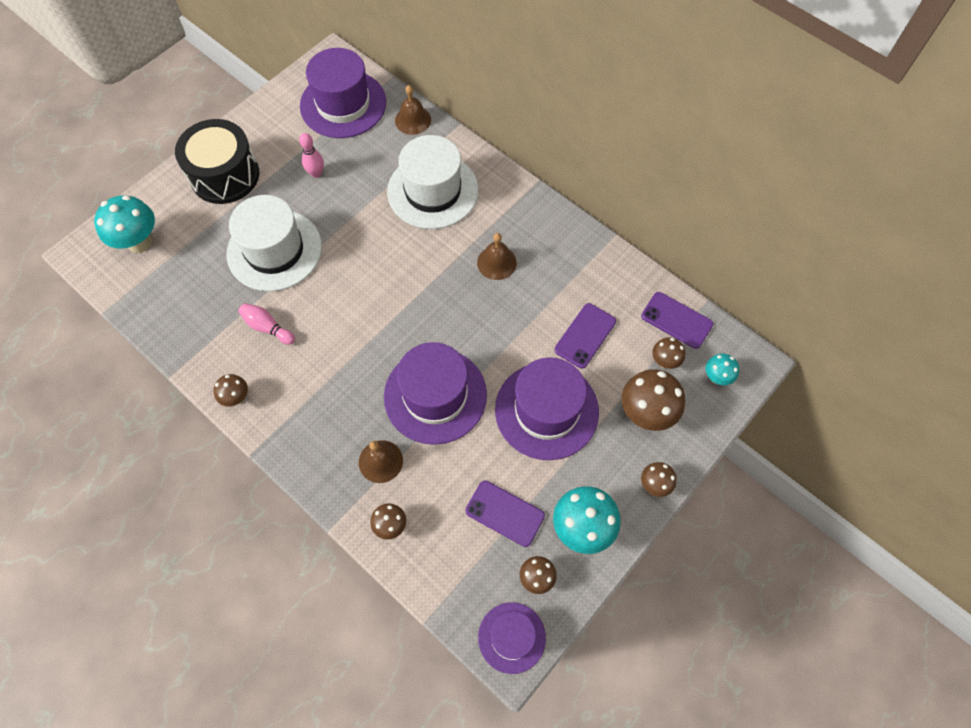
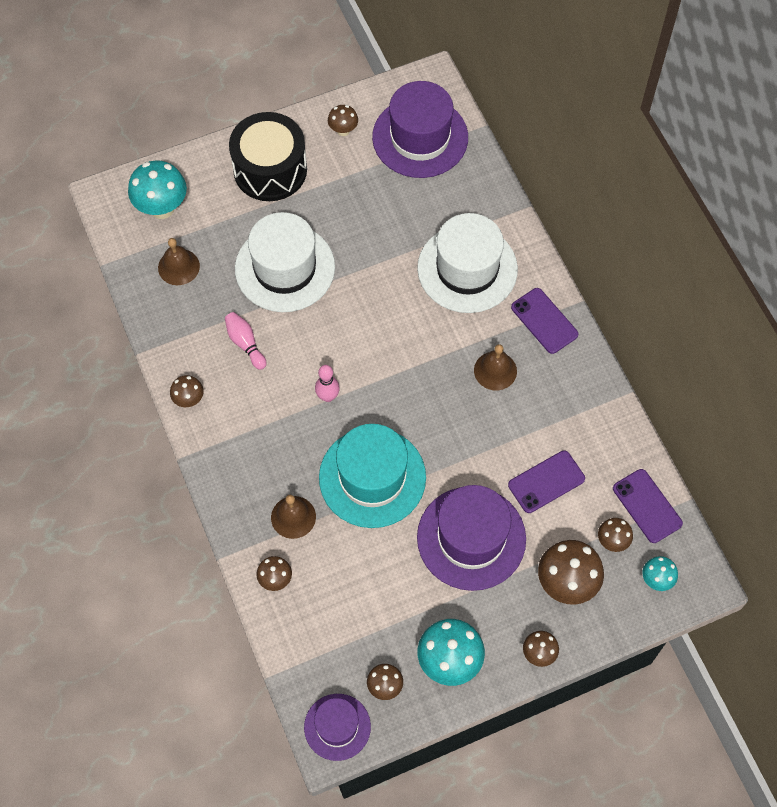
camera: 25 degrees right, 0 degrees up
(275, 122) = (343, 130): none -> brown mushroom
(316, 173) = (360, 203): pink bowling pin -> pink bowling pin (328, 396)
(413, 120) = (483, 183): brown bell -> brown bell (178, 267)
(435, 395) = (372, 477): purple hat -> turquoise hat
(505, 513) = (384, 616): purple phone -> purple phone (544, 321)

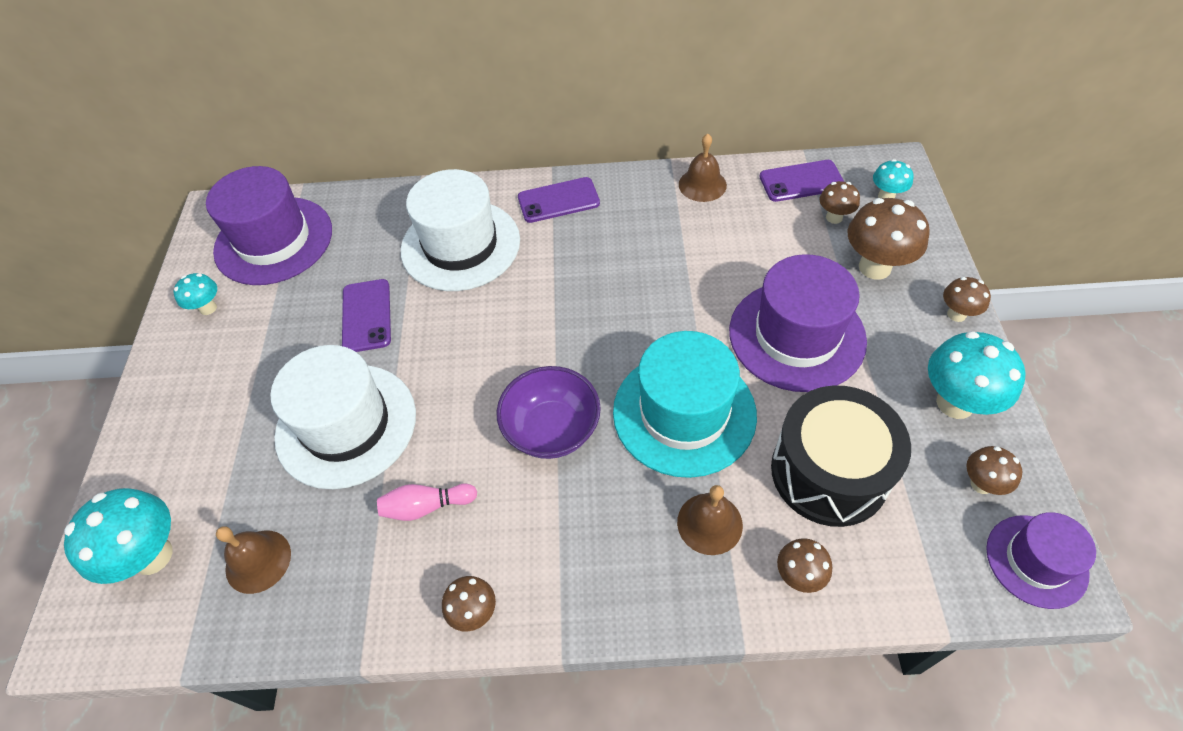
camera: 65 degrees left, 10 degrees down
(270, 169) = (198, 400): black drum -> black drum (829, 472)
(328, 396) = (552, 429): pink bowling pin -> purple bowl
(343, 130) = (208, 308): brown mushroom -> turquoise mushroom
(495, 370) = (596, 256): brown bell -> brown bell (702, 184)
(546, 482) = (748, 250): purple phone -> purple phone (366, 316)

